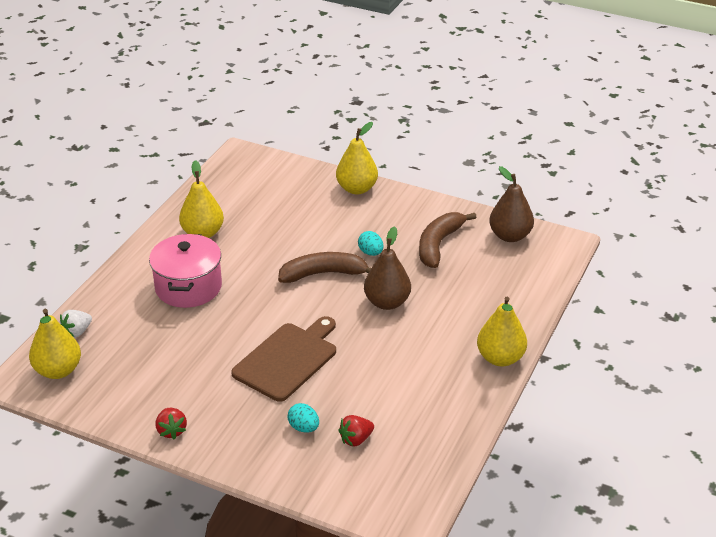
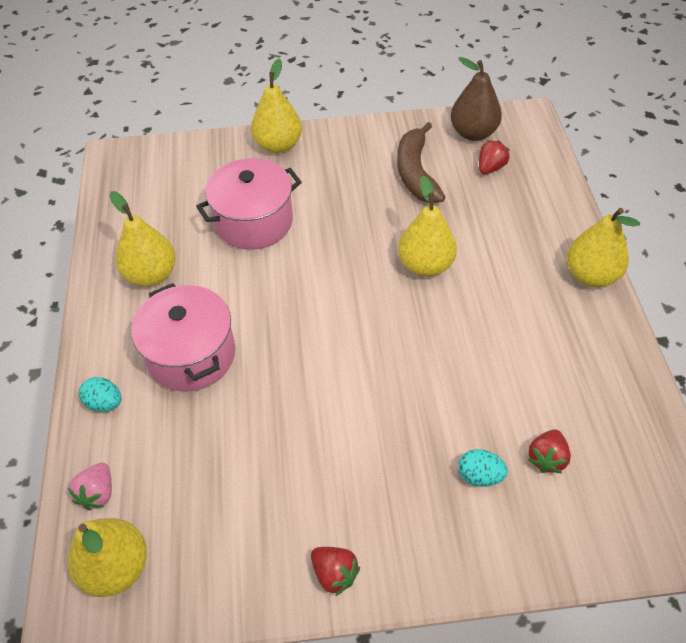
camera: 30 degrees left, 15 degrees up
(77, 332) = (98, 493): white strawberry -> pink strawberry
(288, 359) = (385, 393): brown cutting board -> none
(296, 229) = (254, 222): none -> pink pot
(323, 274) = (330, 262): brown banana -> none
(370, 253) = (357, 213): turquoise egg -> turquoise egg (105, 403)
(387, 302) = (425, 265): brown pear -> yellow pear
(498, 263) = (490, 168): none -> red strawberry

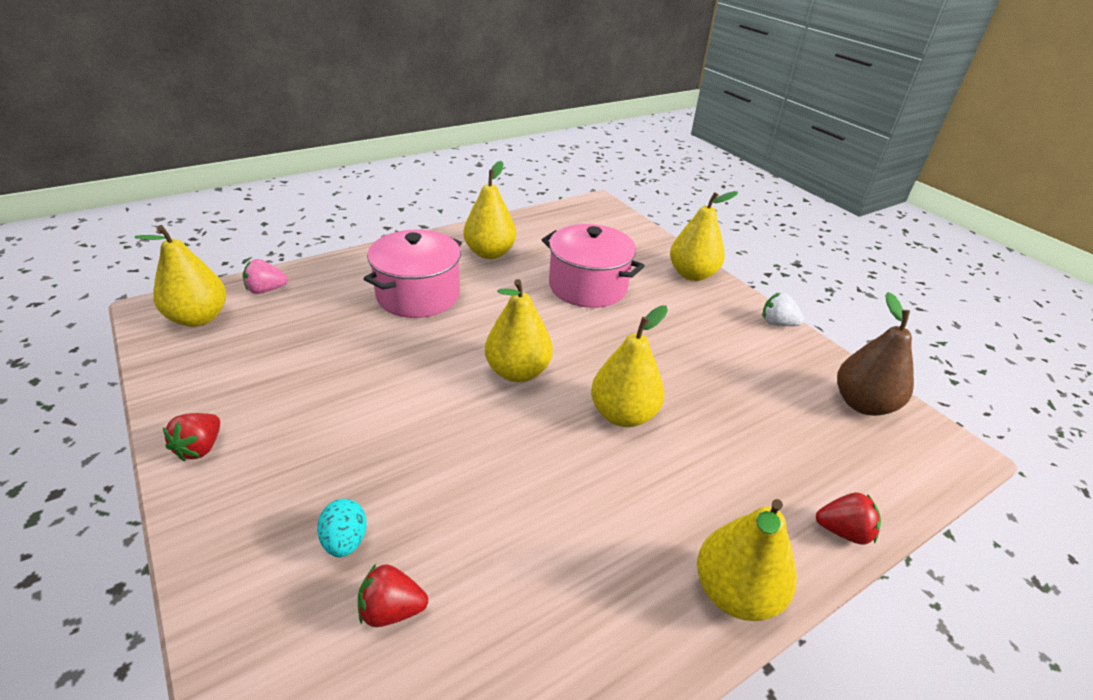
camera: 60 degrees right, 15 degrees down
(105, 403) = (351, 269): turquoise egg -> none
(346, 313) = (517, 372): none -> yellow pear
(370, 128) = (777, 323): none -> white strawberry
(416, 173) = (749, 372): brown banana -> none
(490, 168) = (823, 434): red strawberry -> red strawberry (843, 531)

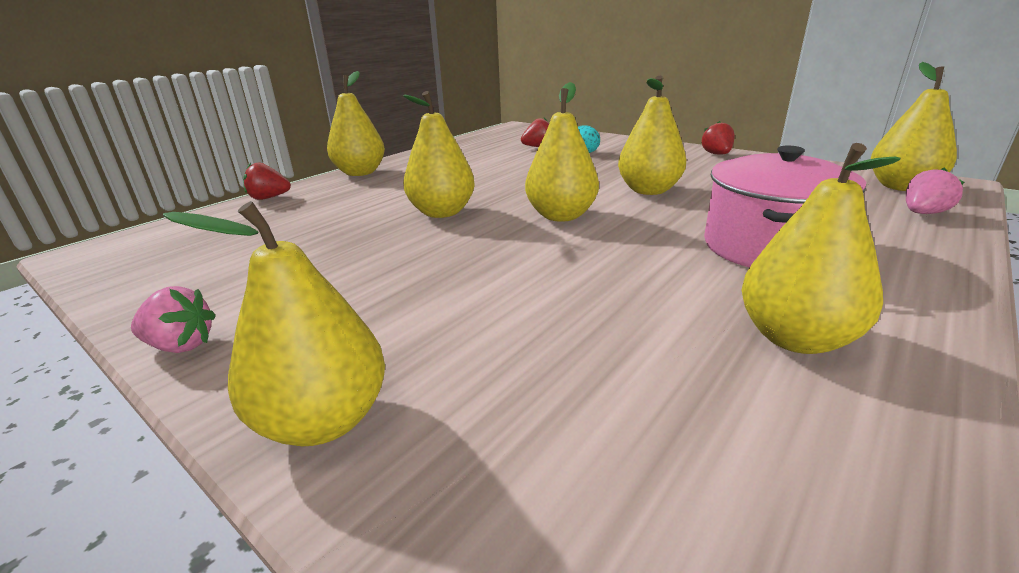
camera: 165 degrees right, 10 degrees down
(400, 387) = (648, 190): none -> yellow pear
(587, 286) = (550, 322): pink pot -> none
(777, 323) = (181, 345): white strawberry -> pink strawberry
(862, 404) = (150, 269): brown pear -> none

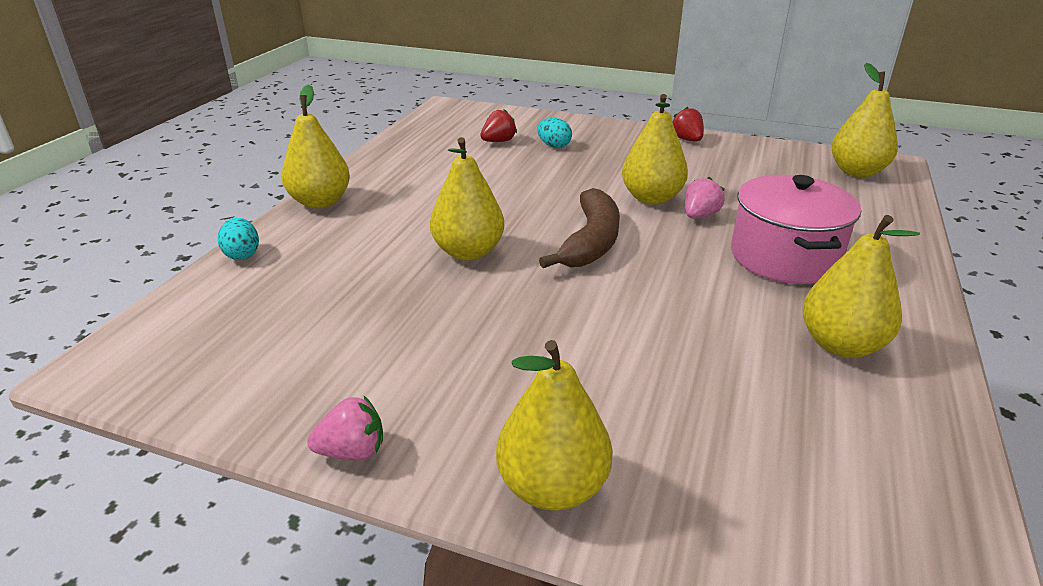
camera: 20 degrees left, 5 degrees up
(269, 198) = (242, 254): red strawberry -> turquoise egg
(561, 216) = (591, 242): yellow pear -> brown banana
(922, 213) = (881, 203): pink strawberry -> pink strawberry (699, 216)

